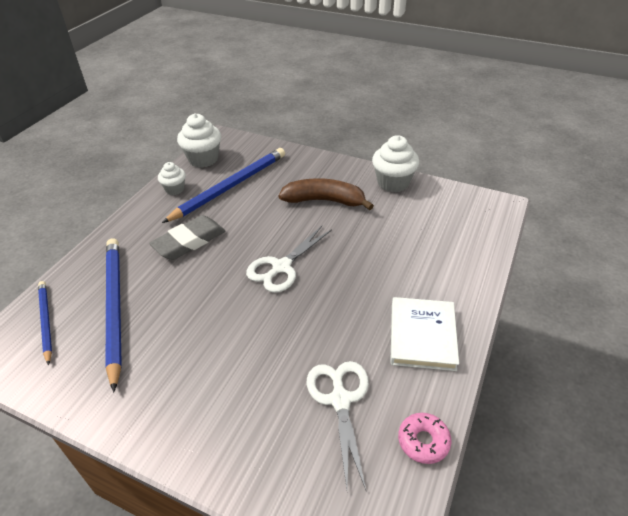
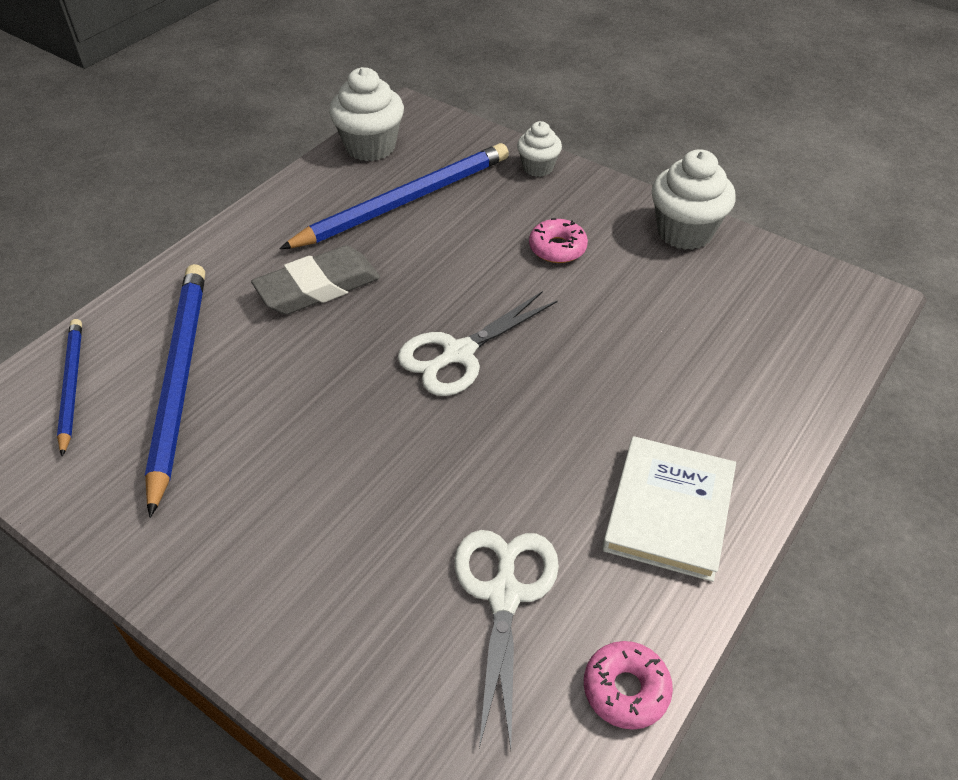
camera: 10 degrees right, 5 degrees up
(175, 189) = (313, 193): white cupcake -> white cupcake (538, 168)
(324, 201) = (557, 248): brown banana -> pink donut

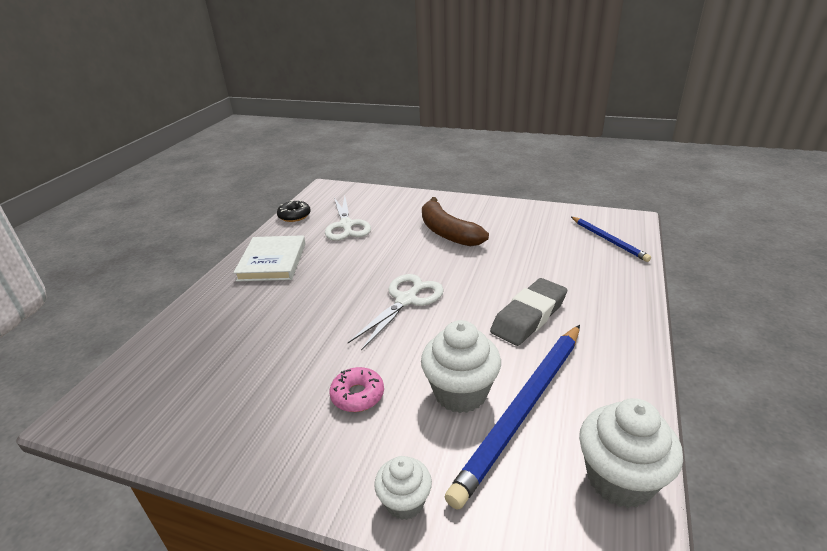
camera: 165 degrees right, 15 degrees down
(179, 380) = (557, 254): blue pencil -> none
(310, 495) = (447, 232): none -> brown banana
(626, 689) = (294, 216): pink donut -> black donut
(684, 232) = (232, 447): white cupcake -> white cupcake (460, 393)

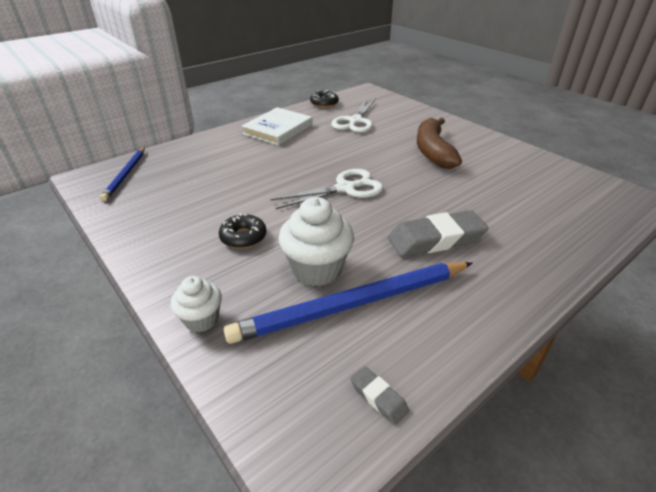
camera: 30 degrees right, 5 degrees up
(357, 395) = (243, 237): pink donut -> black donut
(608, 240) = (590, 208): blue pencil -> blue pencil (126, 175)
(619, 479) = (378, 397): white cupcake -> grey eraser

